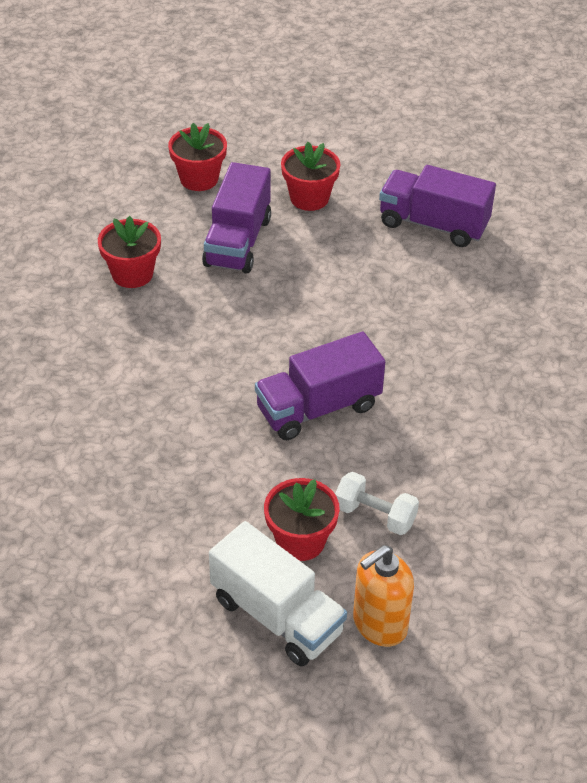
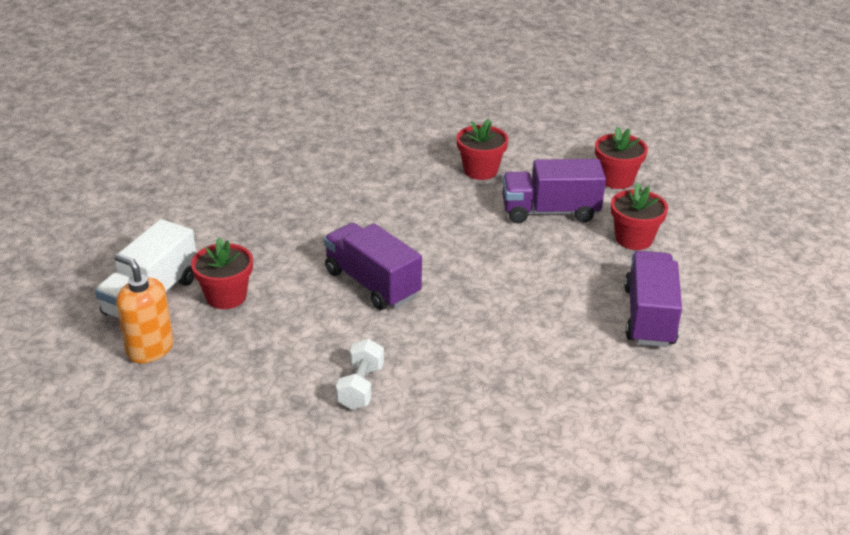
camera: 75 degrees right, 10 degrees down
(375, 515) = (262, 331): white dumbbell -> white dumbbell (360, 387)

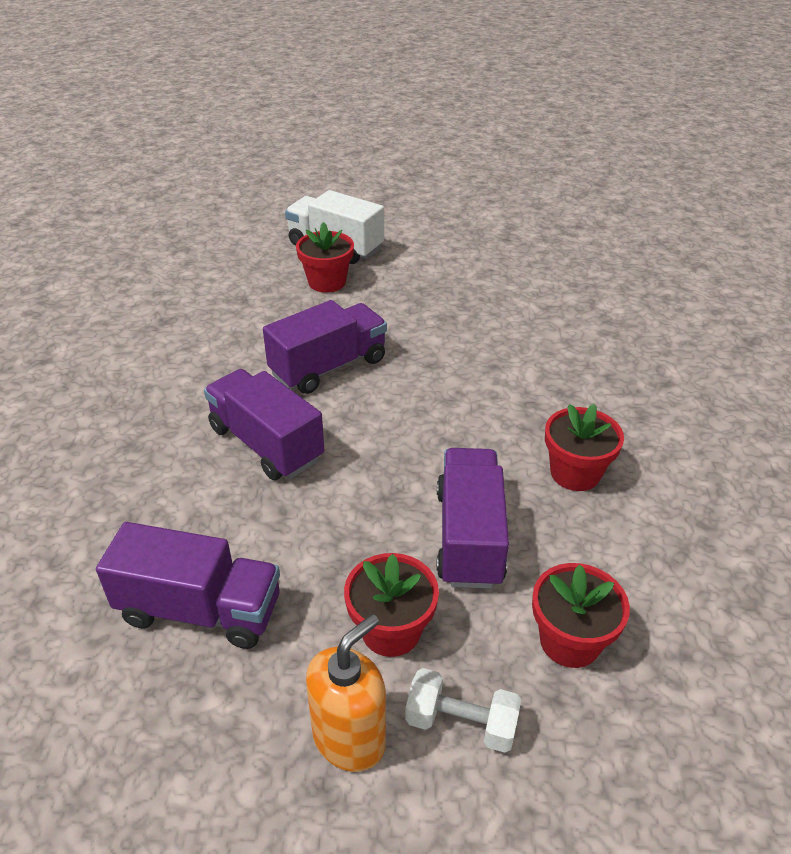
camera: 95 degrees right, 5 degrees up
(150, 349) = (264, 250): orange soap dispenser -> orange soap dispenser (349, 738)
(360, 387) = (170, 354): white dumbbell -> white dumbbell (461, 723)
(480, 307) = (266, 444): none -> purple truck

